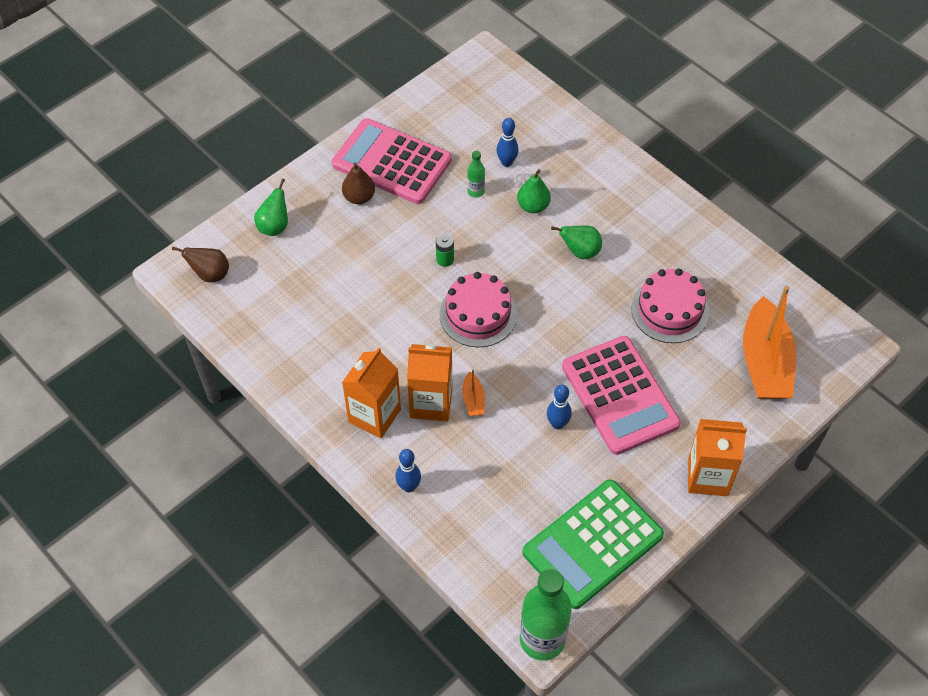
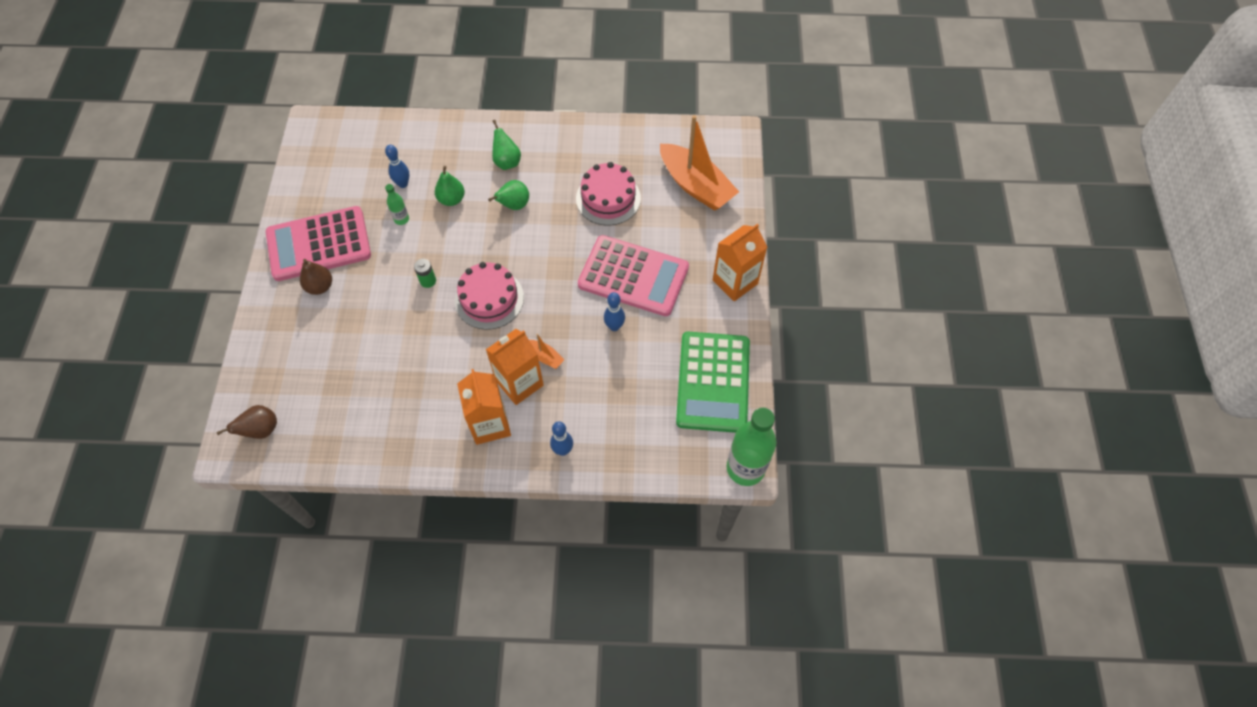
camera: 45 degrees left, 5 degrees up
(274, 226) = (276, 356): green pear -> green pear (507, 162)

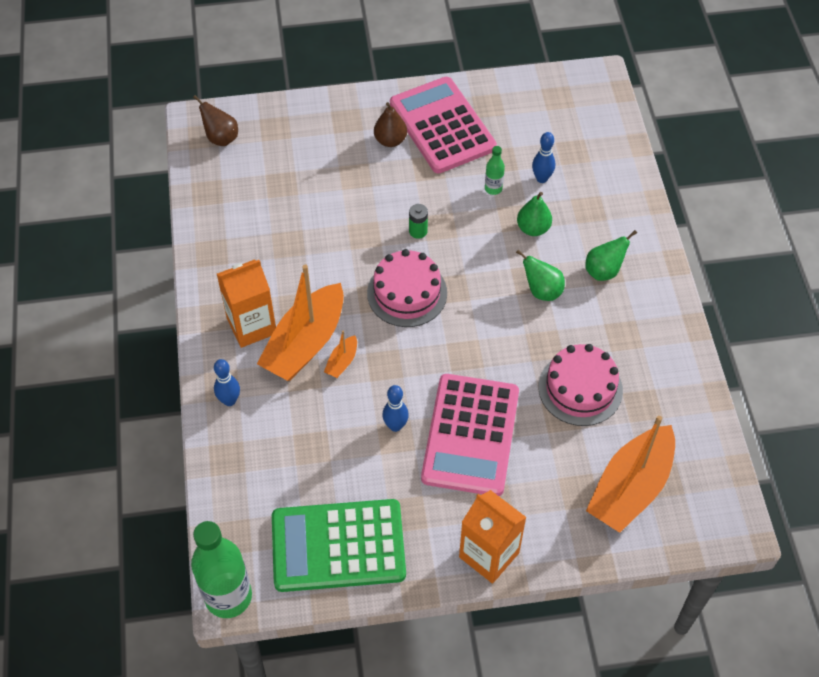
camera: 80 degrees right, 5 degrees down
(519, 383) = (305, 343): orange carton -> orange boat

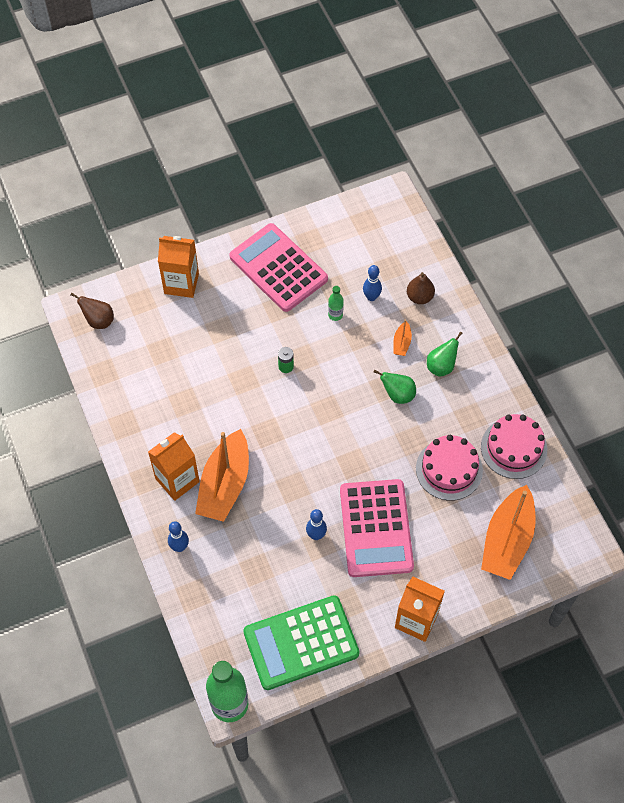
camera: 15 degrees left, 5 degrees up
(326, 119) = (181, 283): none -> orange carton
(342, 362) = (258, 493): orange boat -> orange boat (402, 343)
(390, 140) = (240, 291): brown pear -> brown pear (419, 297)
(407, 293) = (292, 422): pink cake -> pink cake (514, 448)
(533, 228) = (376, 342): green pear -> none

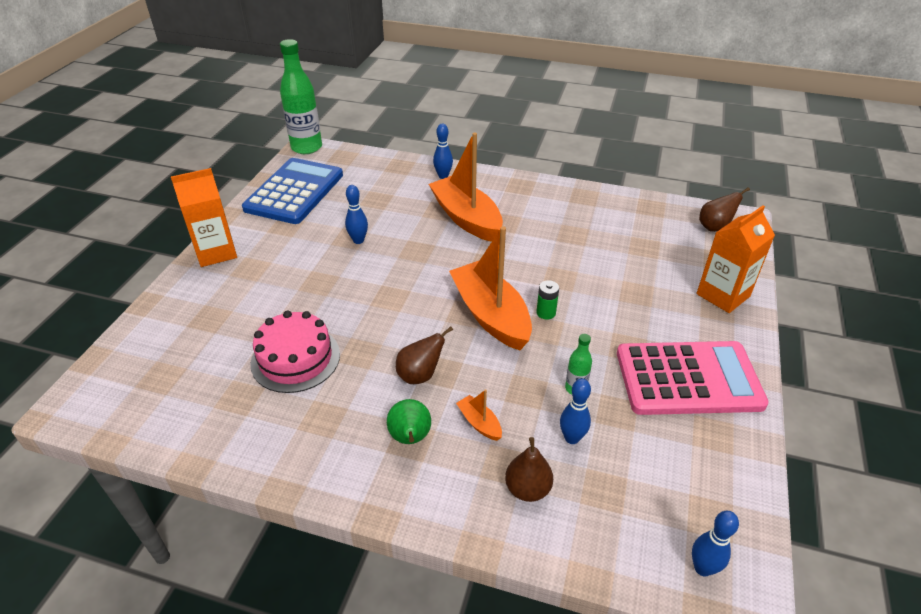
camera: 130 degrees right, 20 degrees down
(177, 480) = (500, 198): orange carton -> none
(301, 643) = (294, 192): green calculator -> blue calculator
(376, 528) = (315, 275): pink calculator -> none
(395, 213) = (702, 568): none -> blue bowling pin
(397, 395) = (420, 375): green pear -> brown pear
(507, 540) = (178, 351): orange boat -> orange boat (490, 315)
(514, 448) = (242, 429): pink cake -> none

